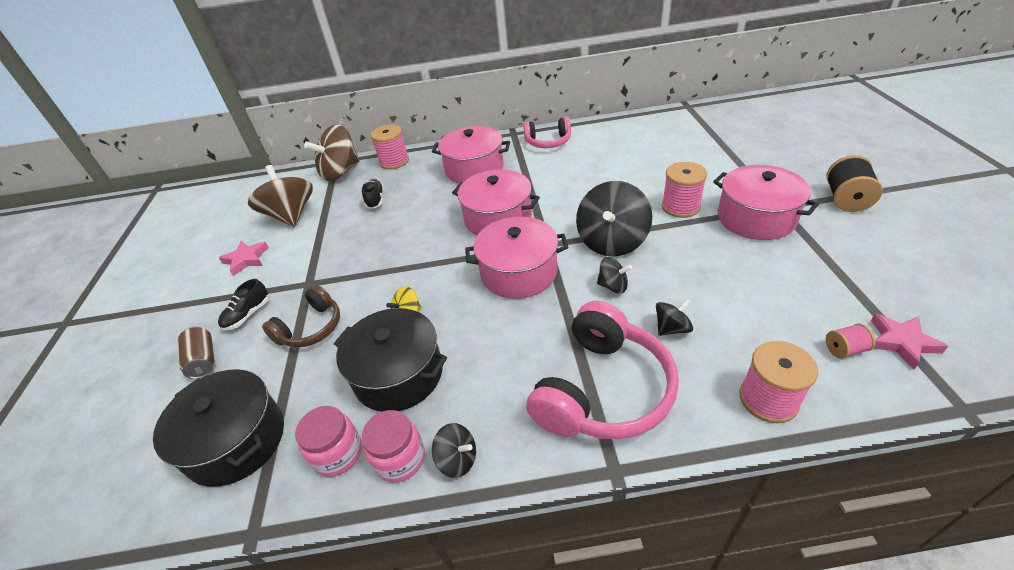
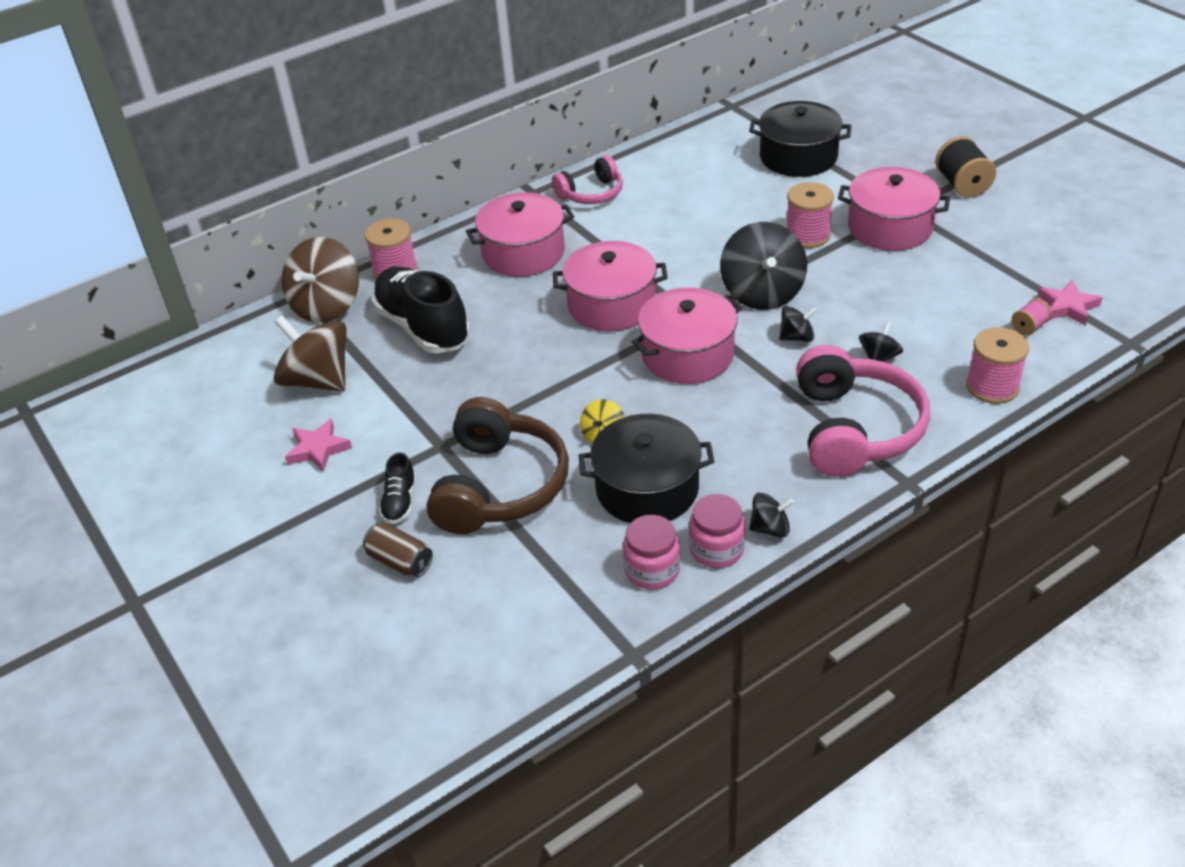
camera: 30 degrees left, 0 degrees up
(236, 440) = (532, 604): black pot -> black pot (798, 157)
(311, 328) = (499, 486): brown headphones -> brown headphones, size x1.70
(375, 200) = (423, 327): black shoe -> black shoe, size x2.18

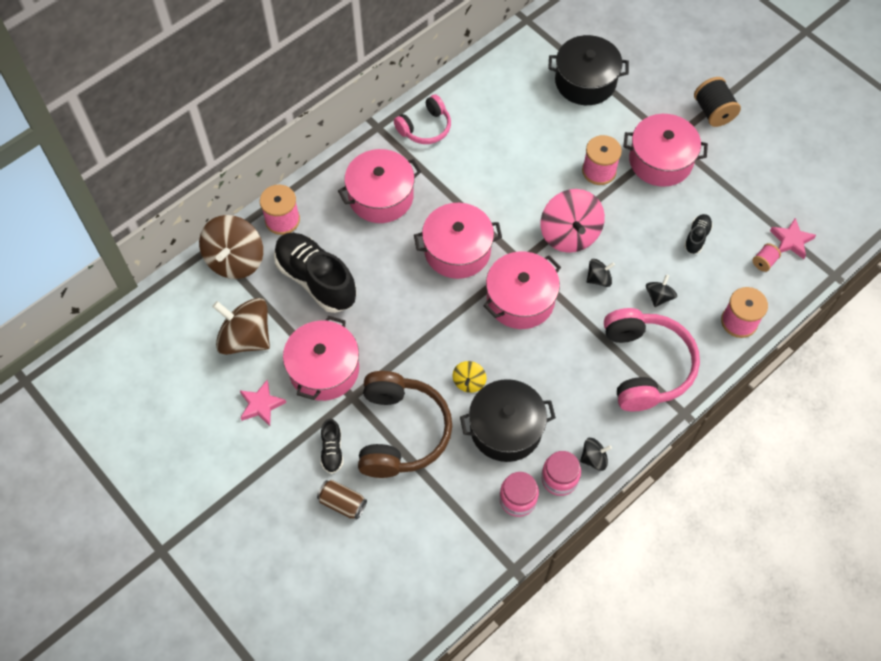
camera: 10 degrees left, 20 degrees up
(411, 416) = (324, 369): none -> pink pot
(762, 293) = (569, 234): black spinning top -> pink spinning top
(935, 300) = (696, 237): none -> black shoe

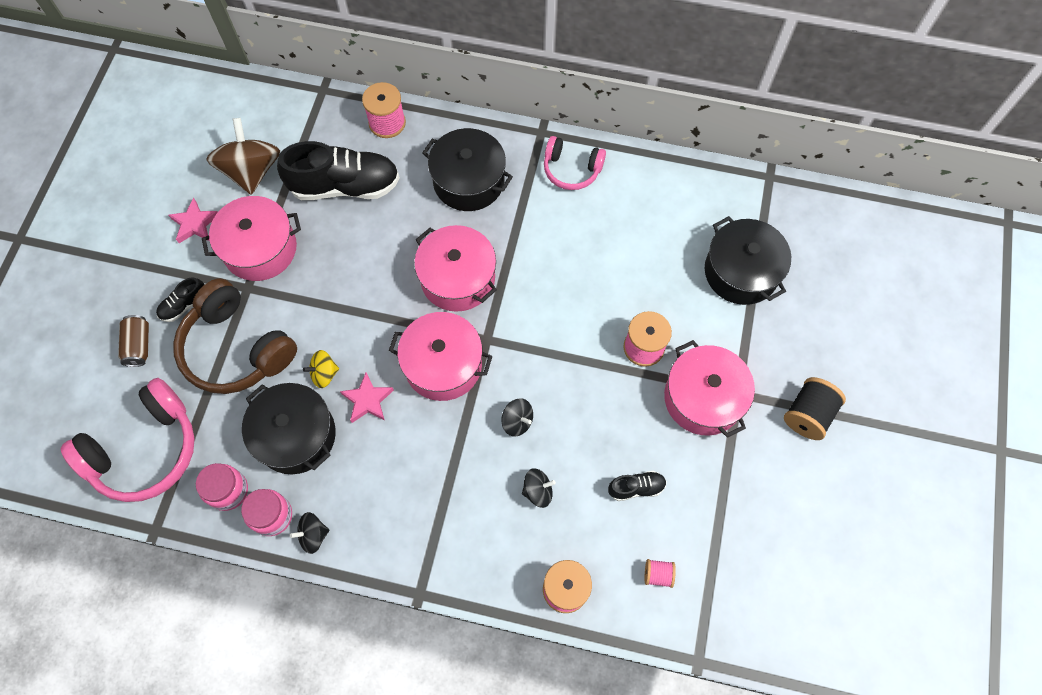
camera: 55 degrees right, 5 degrees up
(235, 260) = (322, 115): brown spinning top -> none
(316, 279) = (345, 186): black shoe -> black shoe turned 75 degrees clockwise
(381, 196) = (469, 181): pink pot -> black pot
(401, 432) = (237, 348): brown headphones -> brown headphones turned 75 degrees clockwise
(569, 234) = (549, 364): pink spinning top -> none
(594, 458) = (313, 535): black spinning top -> black spinning top turned 120 degrees clockwise
(645, 366) = (448, 524): pink headphones -> pink headphones (145, 450)
(791, 240) = (707, 588): pink star -> pink star (367, 400)

